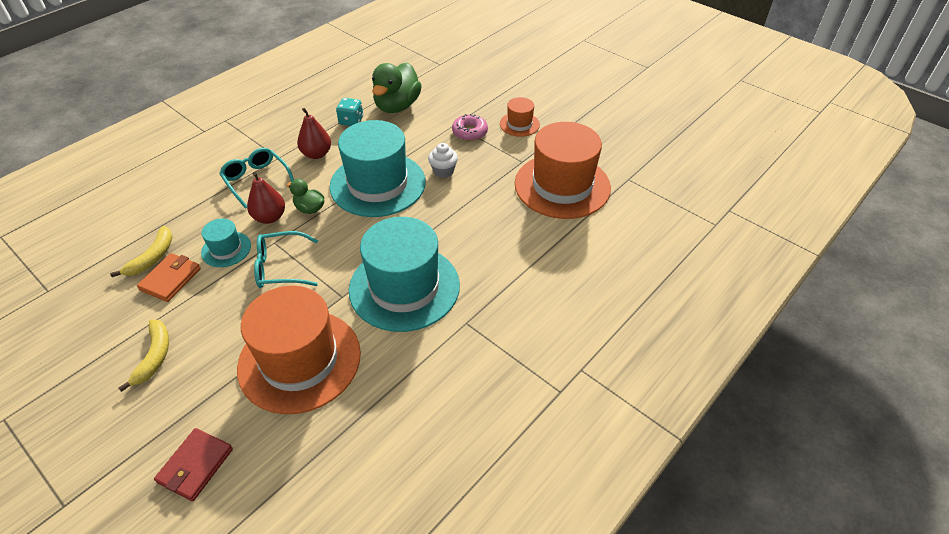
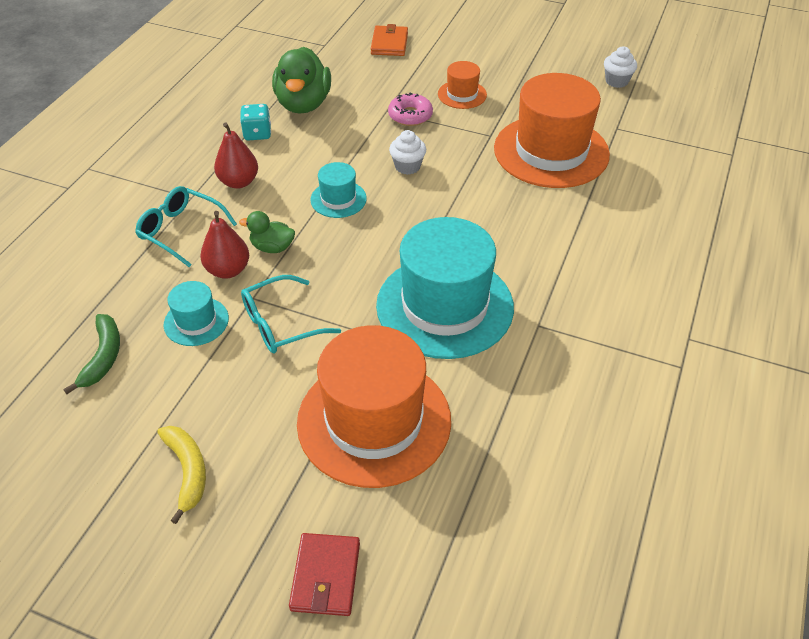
camera: 20 degrees left, 0 degrees up
(152, 257) = (103, 357): yellow banana -> green banana
(171, 279) = (146, 376): orange wallet -> orange wallet (389, 44)
(378, 184) = (338, 199): turquoise hat -> turquoise hat, size x0.46
(652, 140) = (616, 81): none -> white cupcake

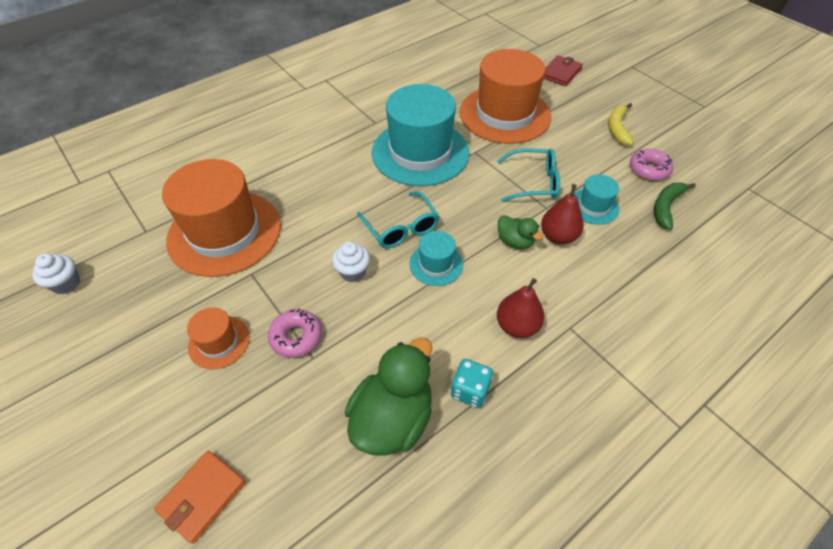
camera: 150 degrees left, 5 degrees up
(130, 409) = (648, 169): none -> pink donut
(181, 231) = (588, 291): turquoise glasses -> turquoise glasses (401, 228)

